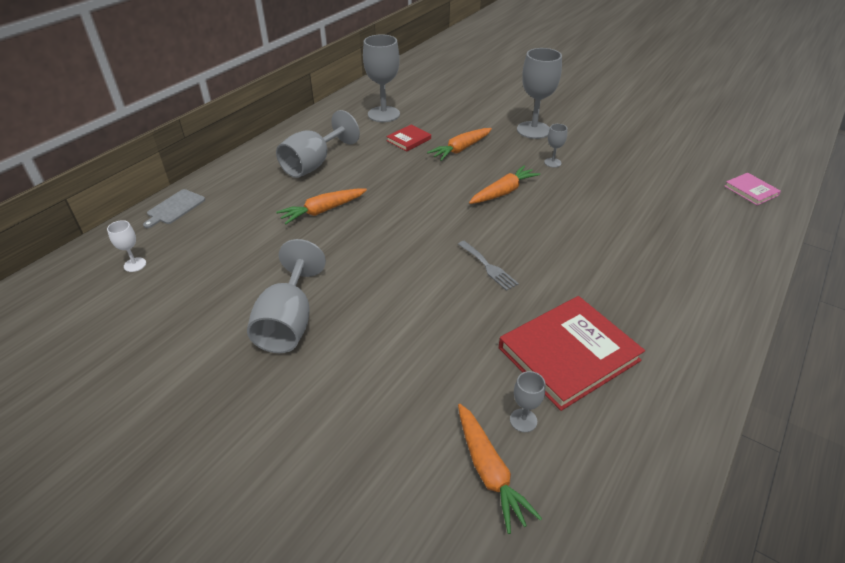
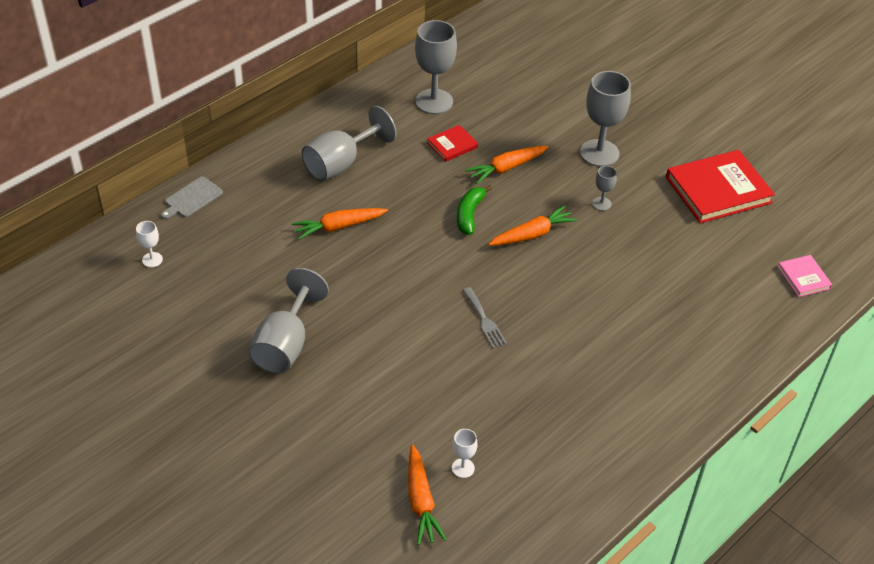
camera: 10 degrees right, 5 degrees up
(441, 185) = (469, 214): none -> green banana
(523, 420) = (463, 468): grey goblet -> white goblet
(568, 354) = (525, 419): red book -> red book (718, 190)

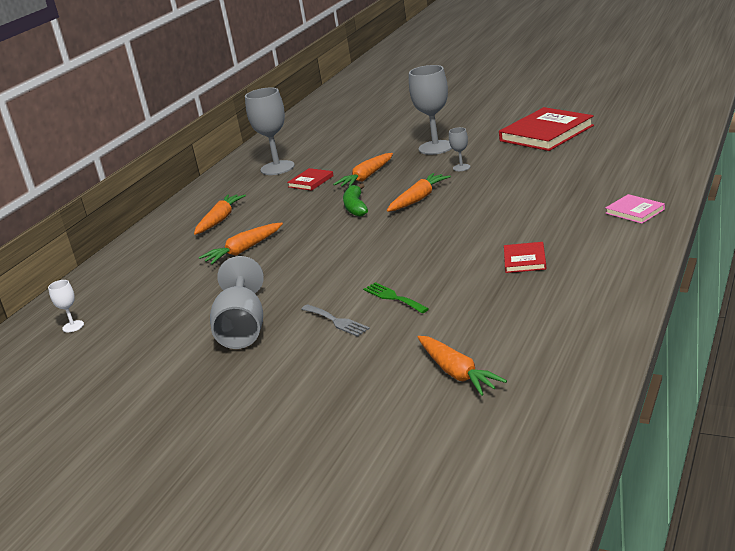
camera: 15 degrees left, 20 degrees down
(192, 198) = (92, 280): grey cutting board -> none
(341, 164) = (220, 220): grey goblet -> orange carrot
(427, 373) = (393, 297): none -> green fork
(463, 468) = (478, 338): white goblet -> none
(484, 320) = (419, 252): grey fork -> grey fork (336, 321)
(566, 384) = (525, 260): none -> red book
(804, 277) = (657, 147): pink book -> pink book (635, 211)

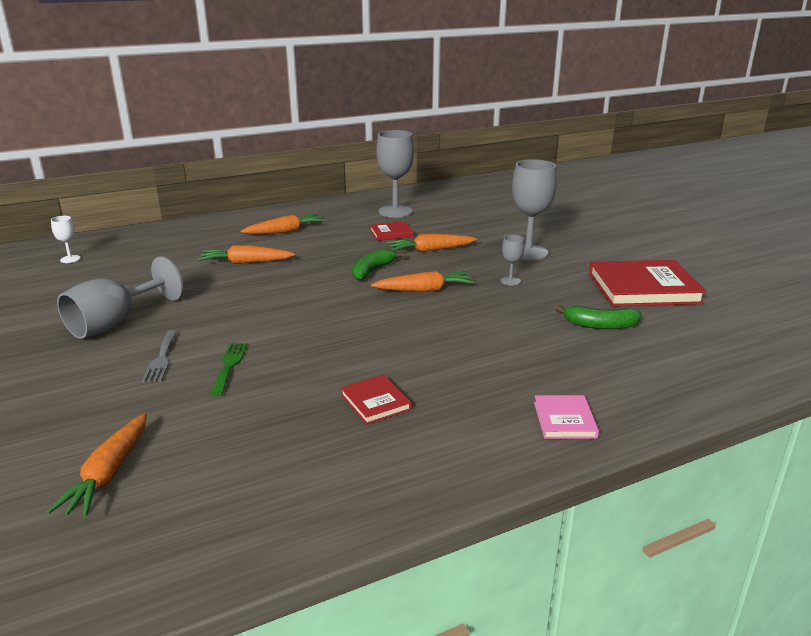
camera: 35 degrees right, 0 degrees up
(525, 260) = (375, 402): red book -> red book turned 75 degrees counterclockwise
(562, 163) = (600, 325): none -> green banana

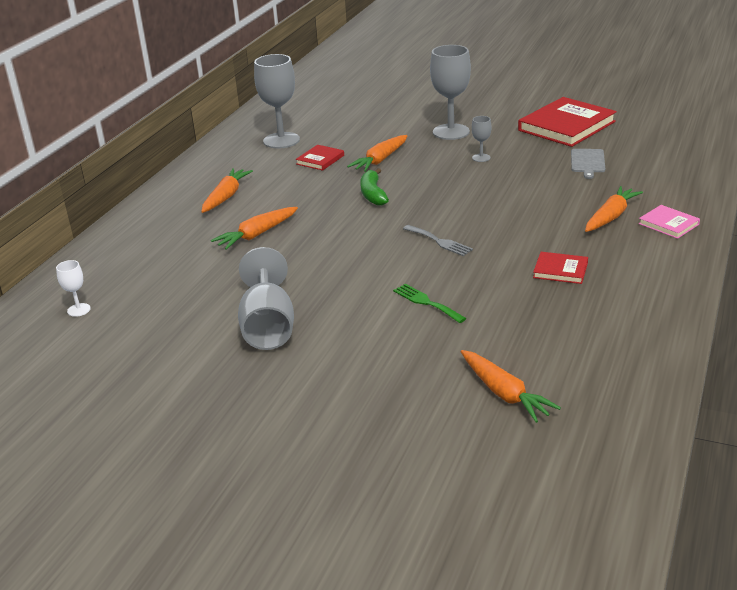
camera: 40 degrees left, 5 degrees up
(161, 359) = (369, 325): grey fork -> grey fork (439, 241)
(424, 290) = (439, 190): orange carrot -> orange carrot (611, 217)
(600, 325) = (587, 162): green banana -> grey cutting board

